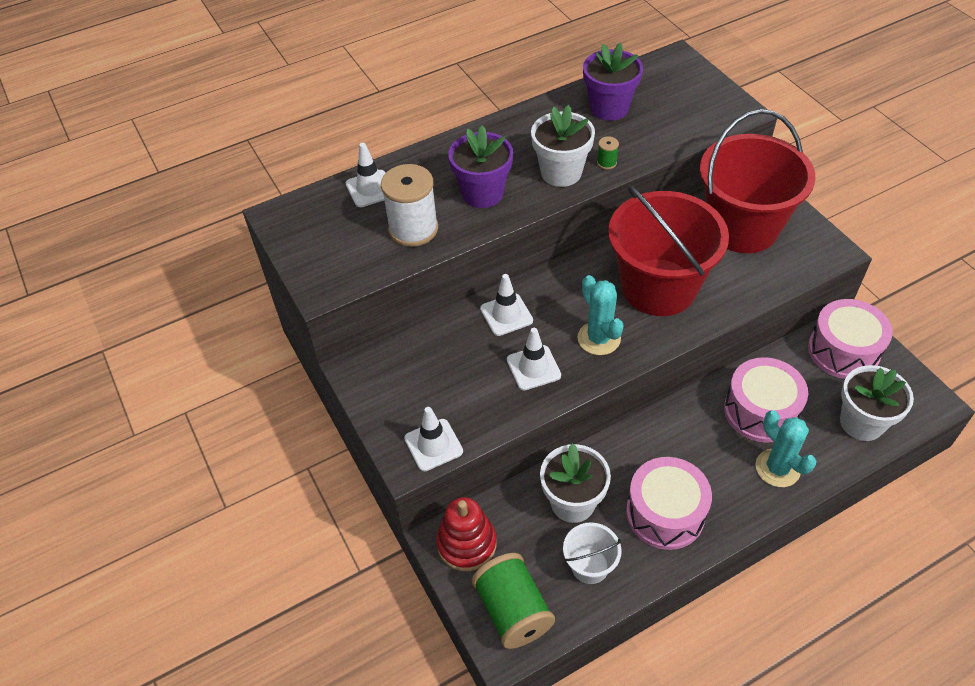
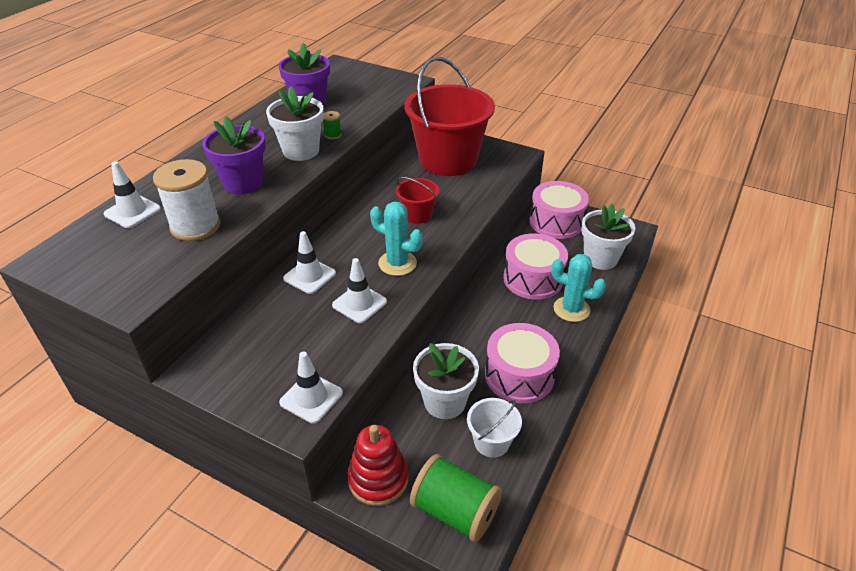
camera: 35 degrees left, 10 degrees down
(658, 287) = (417, 215): red bucket -> red bucket, size x0.45

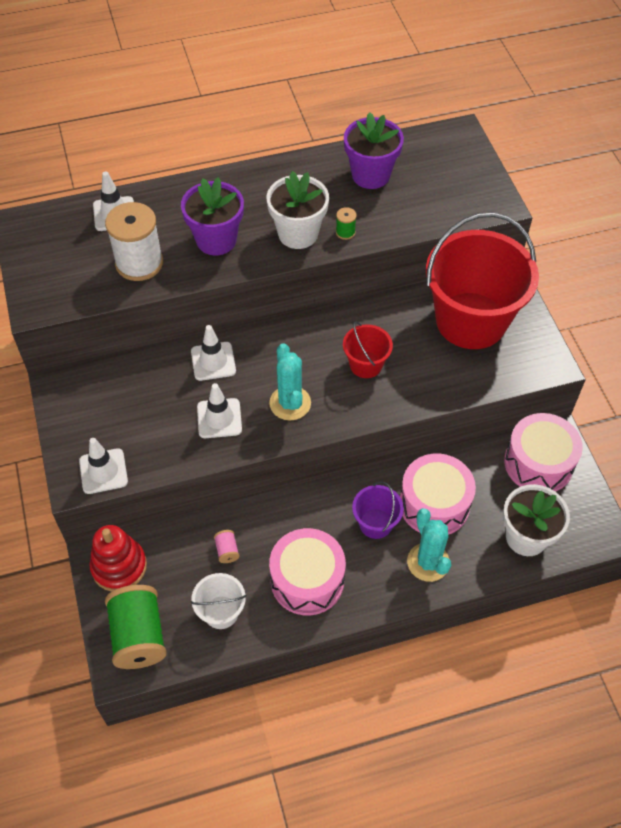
camera: 45 degrees right, 15 degrees up
(445, 402) = (227, 550): white flower pot -> pink spool
(515, 313) = (375, 523): none -> purple bucket

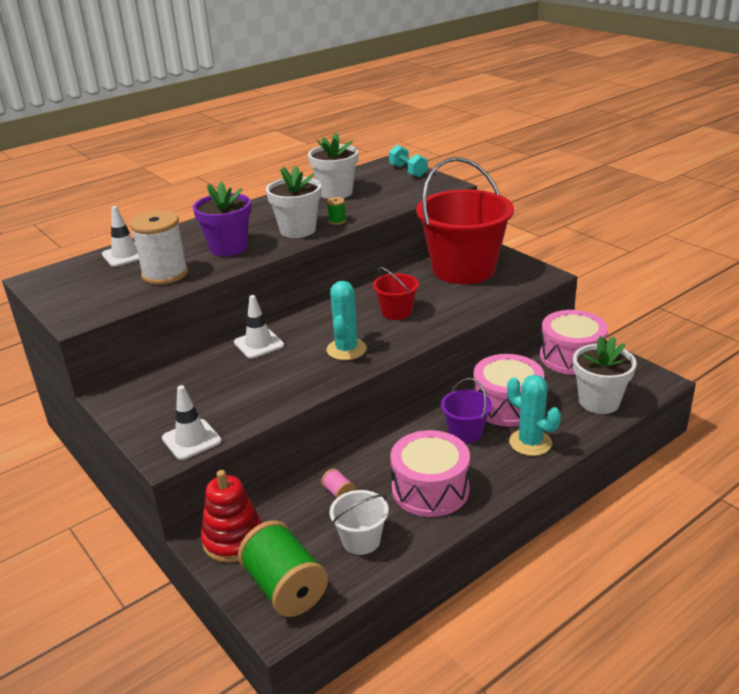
camera: 20 degrees left, 25 degrees down
(219, 418) = (287, 375): white traffic cone -> none
(290, 403) = (346, 349): turquoise cactus -> turquoise cactus turned 45 degrees clockwise
(370, 175) = (336, 193): purple flower pot -> white flower pot
(471, 159) = (408, 171): none -> turquoise dumbbell

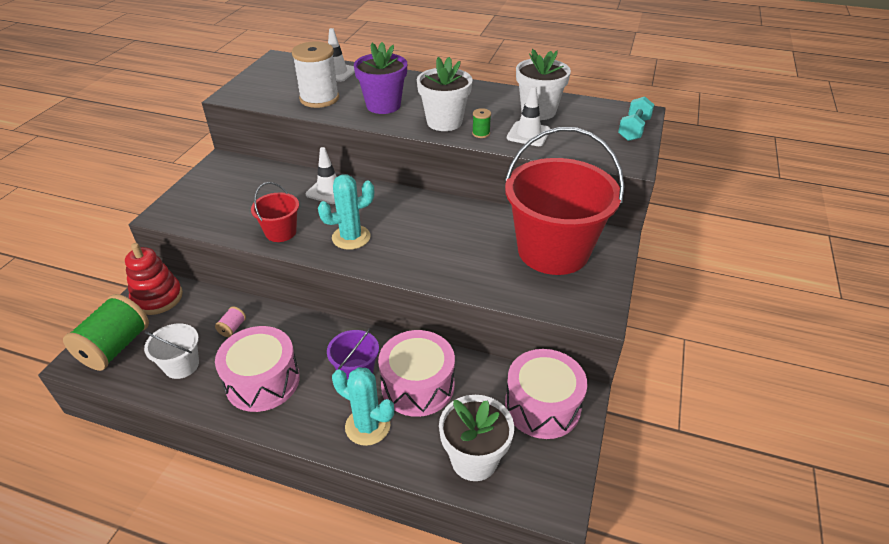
camera: 55 degrees right, 10 degrees up
(191, 440) = (185, 216): white traffic cone -> white traffic cone (528, 134)
(396, 312) = (434, 240): red bucket -> red bucket (281, 232)
(530, 442) = (367, 426): turquoise cactus -> turquoise cactus turned 75 degrees counterclockwise

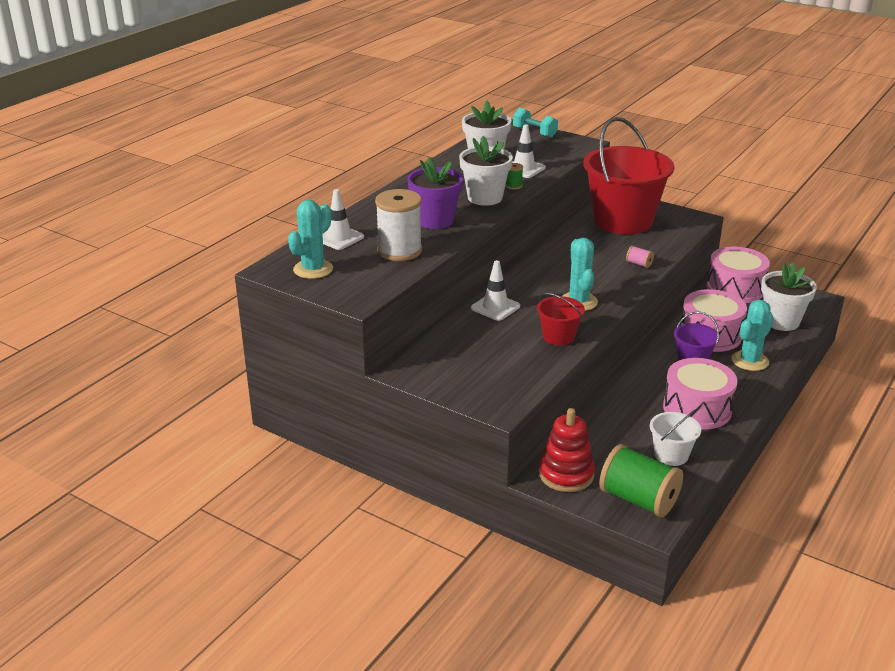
camera: 75 degrees left, 10 degrees down
(232, 328) = (625, 424): pink spool -> pink spool (639, 264)
(280, 72) = (313, 269): none -> turquoise cactus

